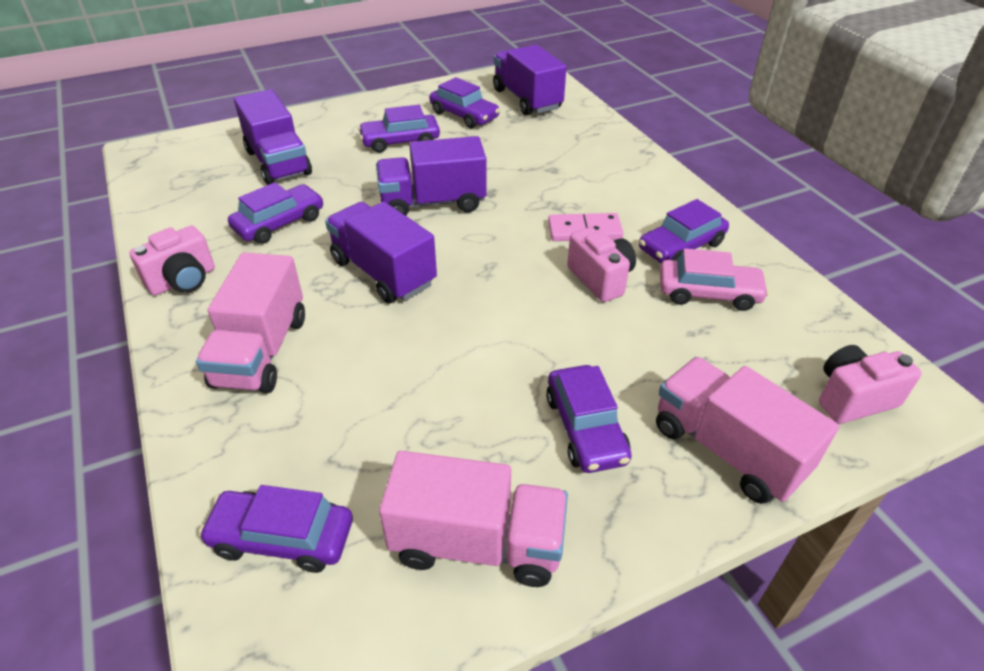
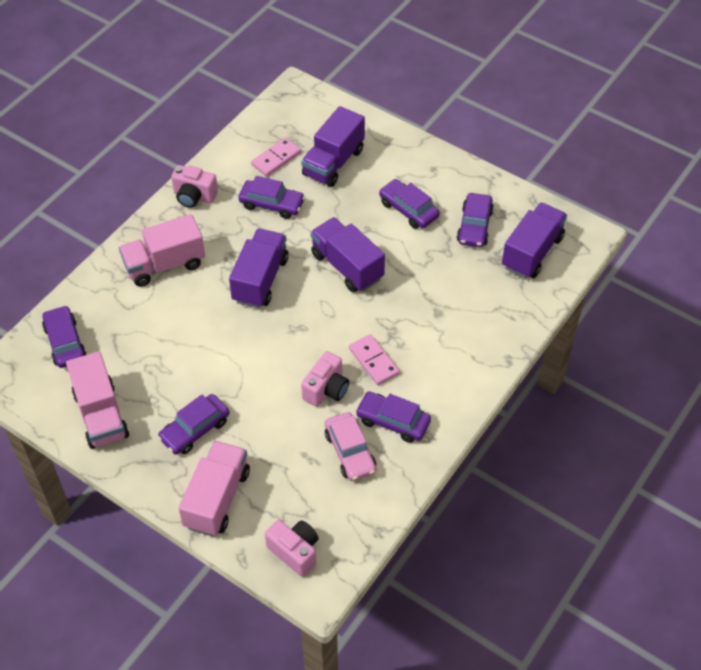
camera: 60 degrees right, 10 degrees up
(217, 197) = (276, 159): none -> pink domino

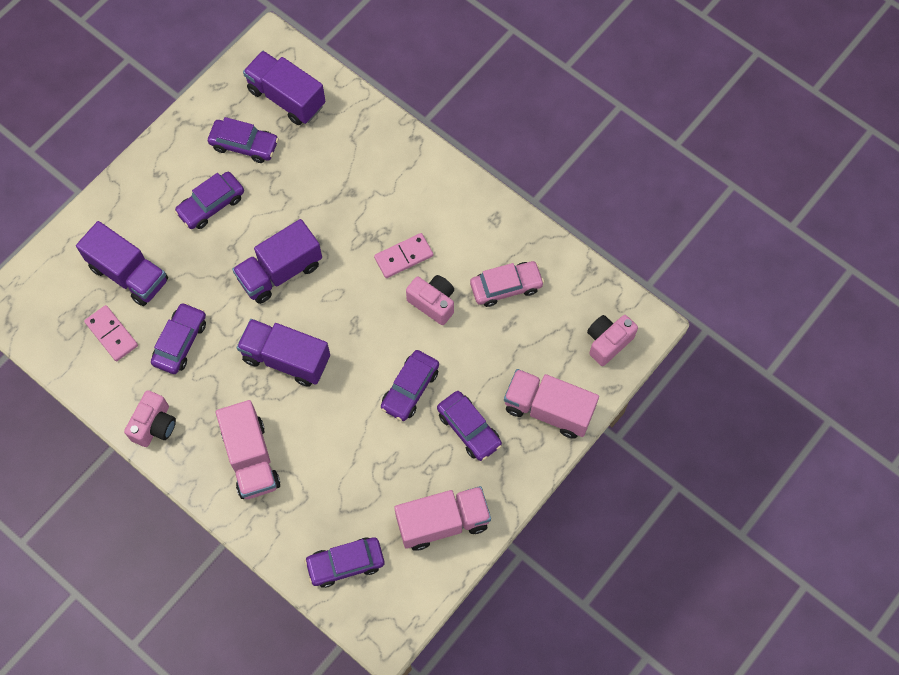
camera: 85 degrees left, 15 degrees up
(393, 421) = (475, 246): purple car -> purple car (410, 389)

